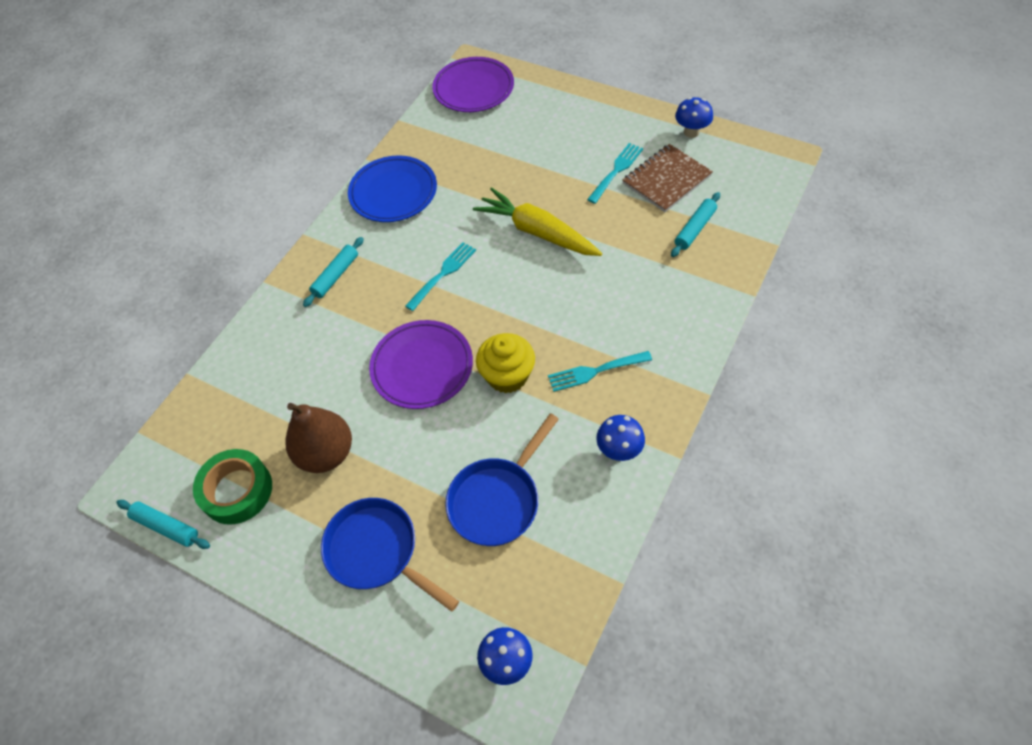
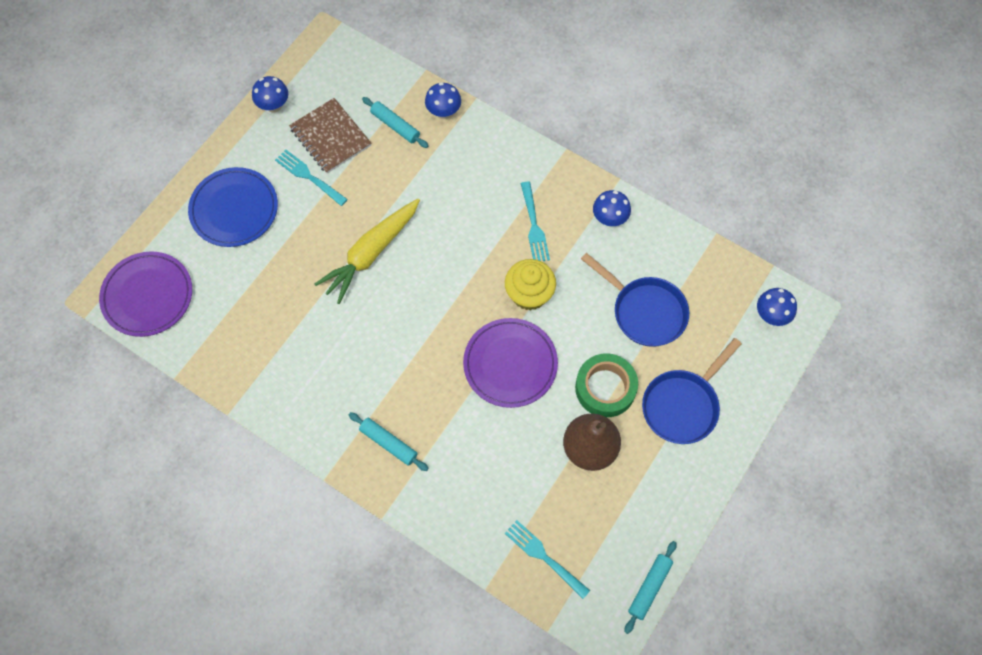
camera: 90 degrees left, 10 degrees up
(237, 490) = (619, 526): green tape -> green tape (605, 388)
(393, 192) = (286, 385): blue plate -> blue plate (234, 209)
(443, 274) = (406, 341): turquoise fork -> turquoise fork (544, 557)
(725, 268) = (443, 112): none -> blue mushroom

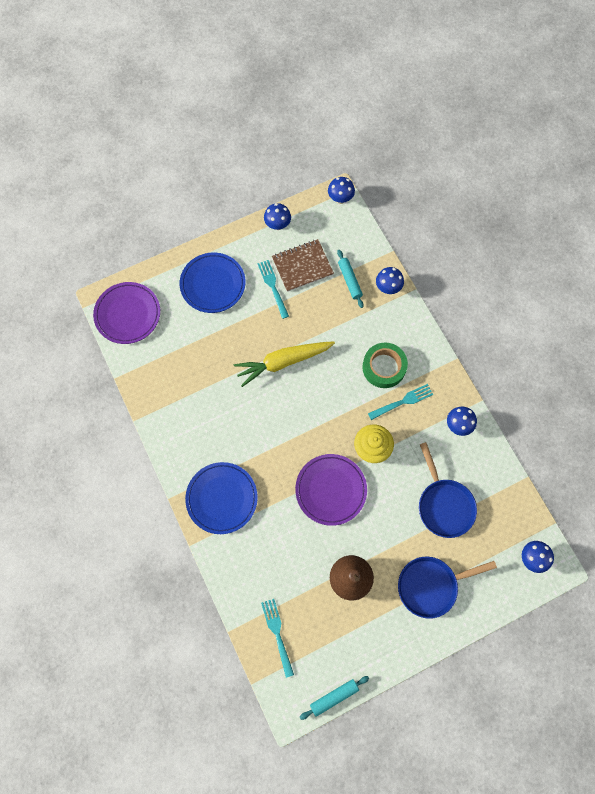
camera: 30 degrees right, 5 degrees up
(330, 137) = (302, 266): brown notebook -> brown notebook turned 75 degrees clockwise
(331, 42) = (340, 199): none -> blue mushroom
(389, 443) = (222, 498): turquoise rolling pin -> blue plate
(534, 225) = (403, 401): turquoise fork -> turquoise fork turned 135 degrees counterclockwise
(605, 388) = (385, 543): green tape -> green tape (384, 367)

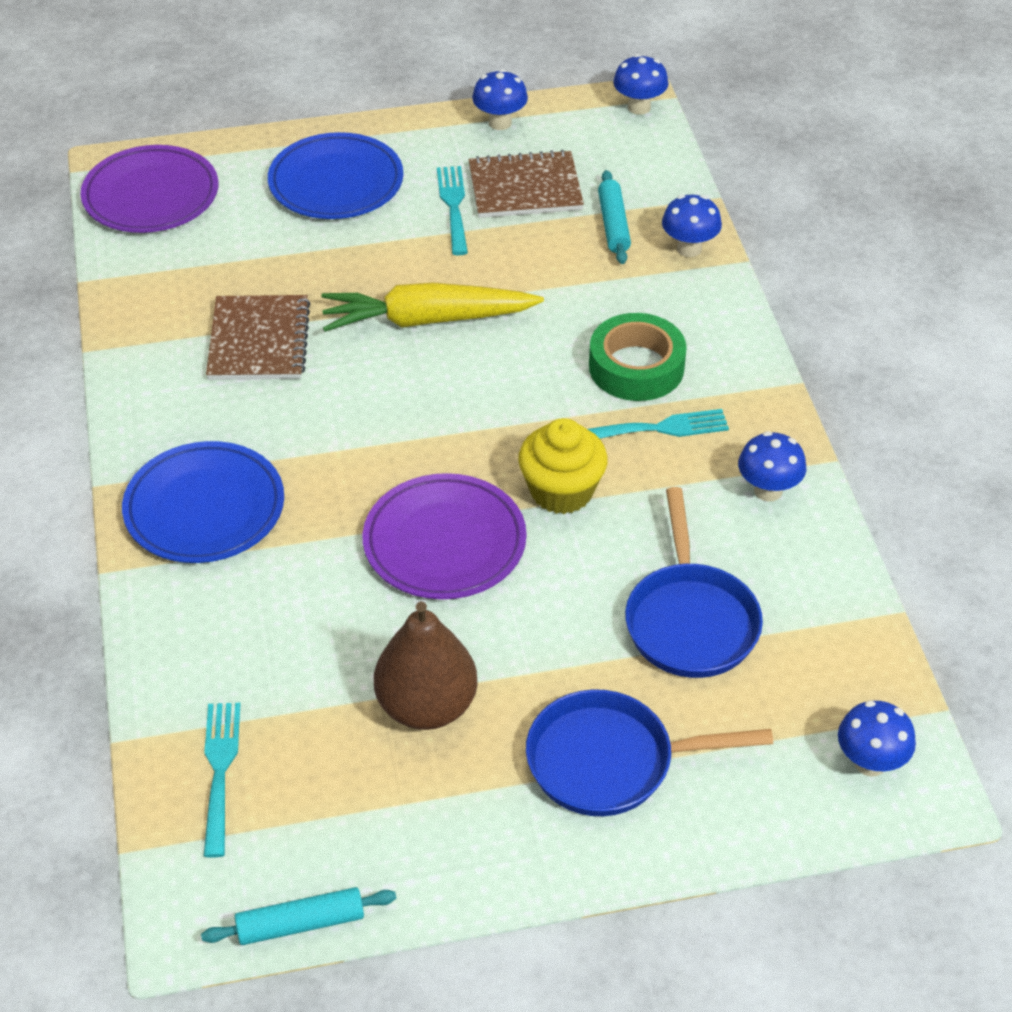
camera: 15 degrees right, 25 degrees down
(211, 394) = (259, 341): none -> brown notebook

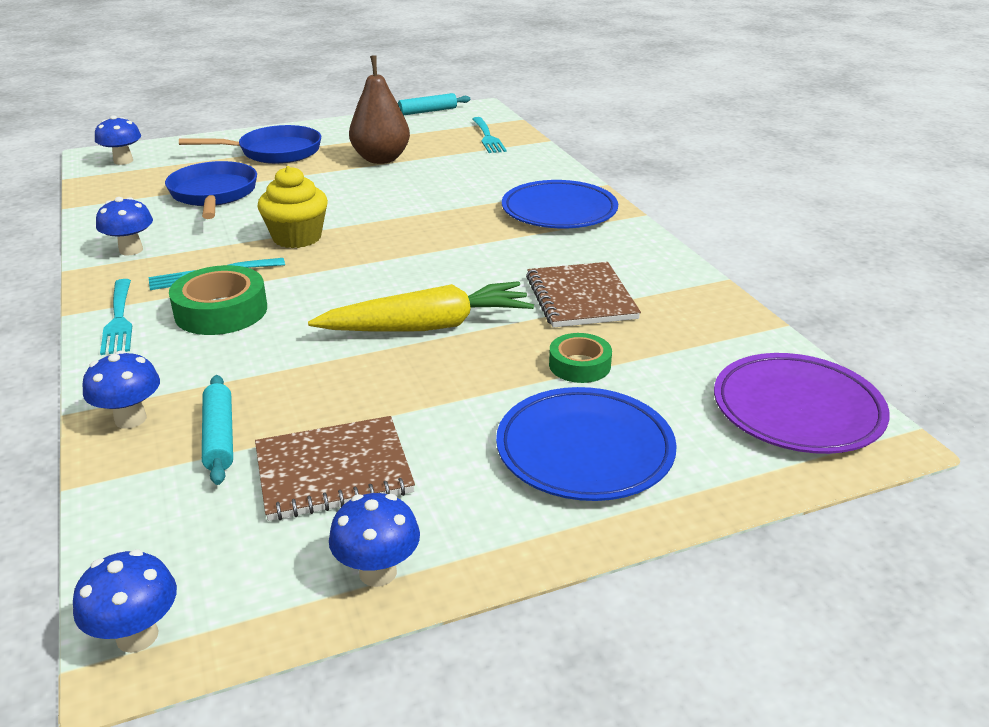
camera: 170 degrees right, 15 degrees down
(302, 258) = (579, 365): none -> green tape
(444, 542) = (382, 210): purple plate -> none
(453, 206) = (424, 437): turquoise fork -> turquoise fork (119, 319)

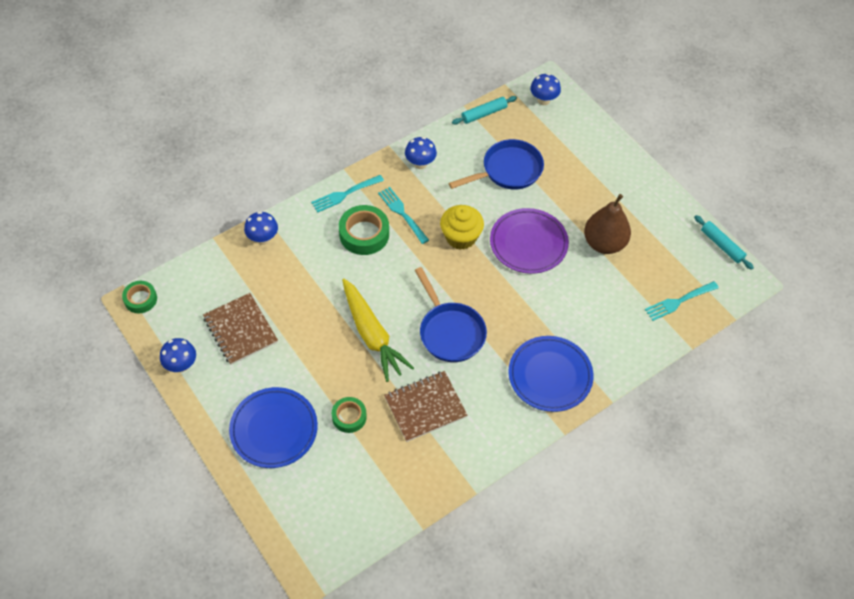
camera: 75 degrees right, 25 degrees up
(137, 636) = (140, 299): blue mushroom -> green tape
(219, 437) = (256, 277): turquoise rolling pin -> turquoise rolling pin (484, 114)
(274, 152) = (592, 175): blue pan -> blue pan (450, 331)
(797, 409) = (328, 529): purple plate -> purple plate (528, 243)

